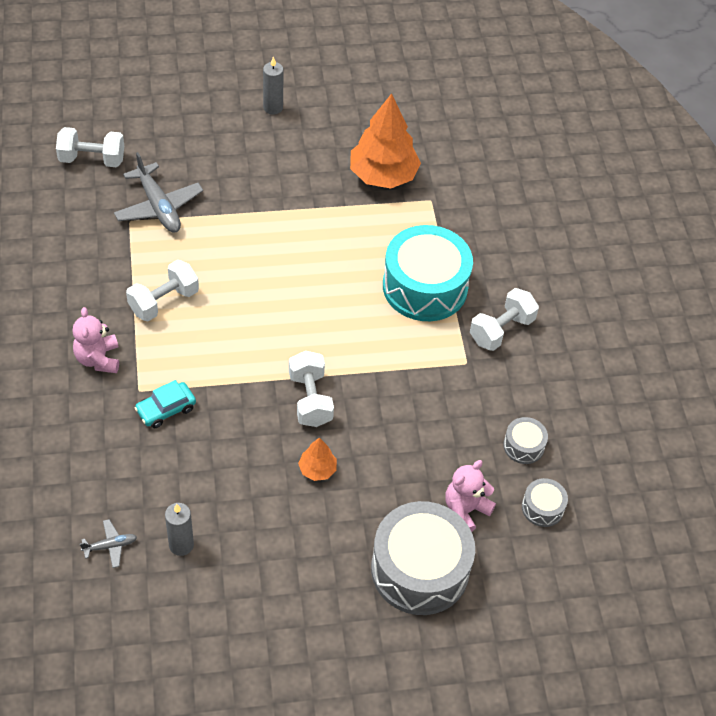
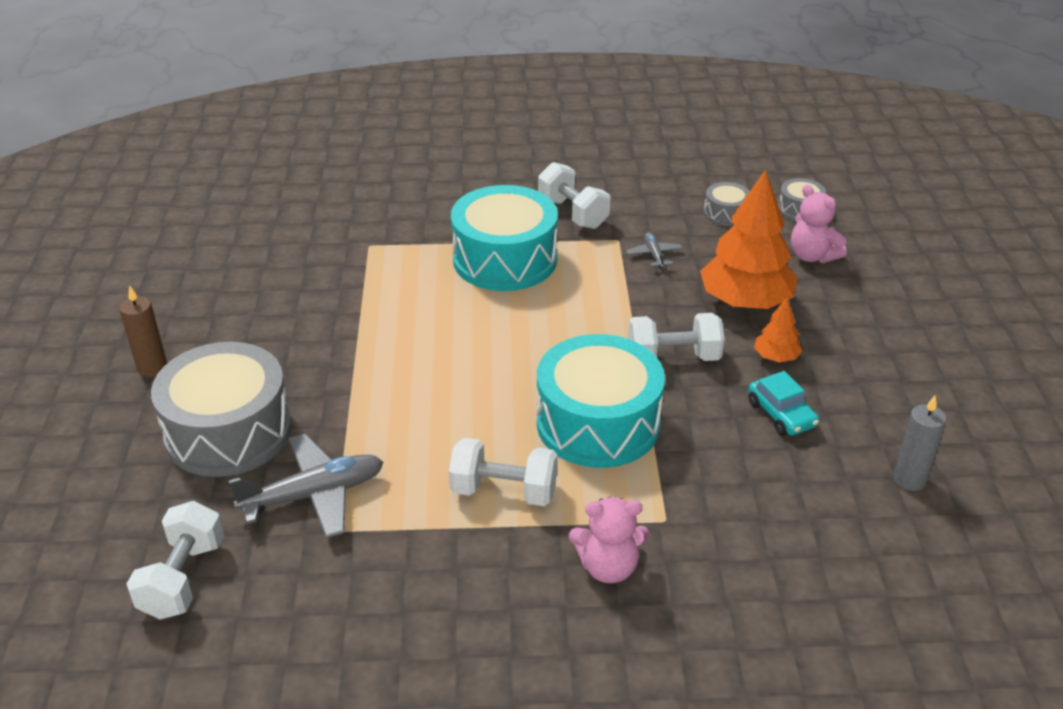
camera: 80 degrees left, 15 degrees down
(110, 546) = (928, 551): grey plane -> grey plane (654, 255)
(164, 301) = (504, 491): white dumbbell -> white dumbbell turned 45 degrees counterclockwise
(166, 409) = (696, 491): turquoise car -> turquoise car (781, 414)
(232, 352) = (598, 423): none -> turquoise drum
(273, 107) = (152, 367): grey candle -> brown candle
(383, 175) = (317, 278): orange tree -> orange tree (745, 301)
(420, 569) = (892, 291): grey drum -> grey drum (228, 431)

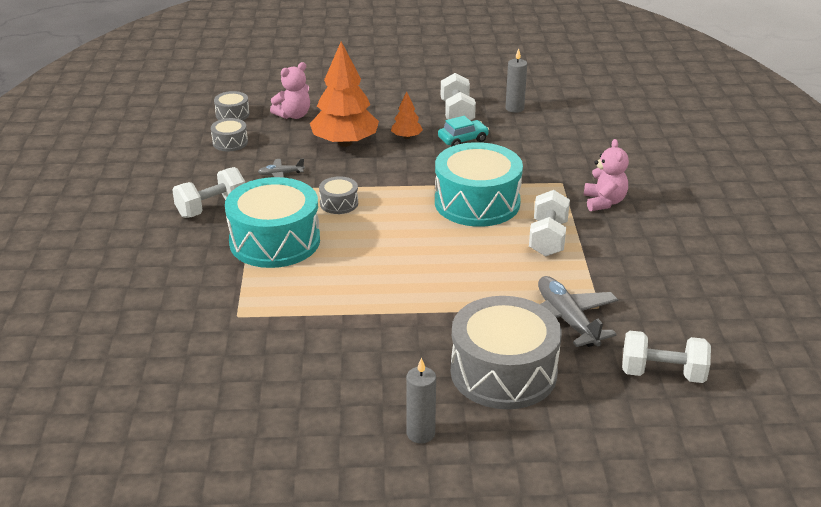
camera: 90 degrees left, 5 degrees down
(152, 367) = (420, 433): brown candle -> grey candle
(588, 302) = (339, 203): none -> grey drum
(673, 358) = (407, 172): white dumbbell -> white dumbbell (457, 113)

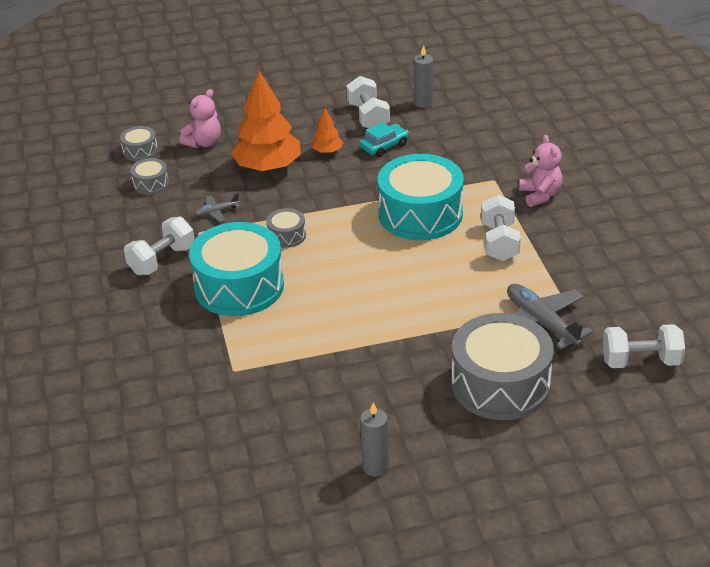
camera: 10 degrees left, 5 degrees up
(420, 433) = (445, 456): grey candle -> grey candle (375, 467)

